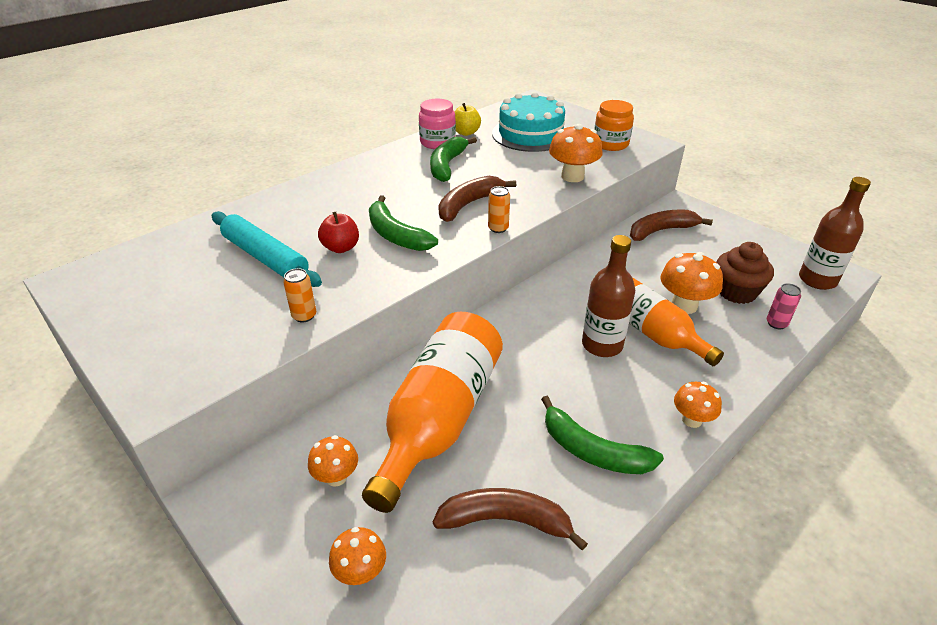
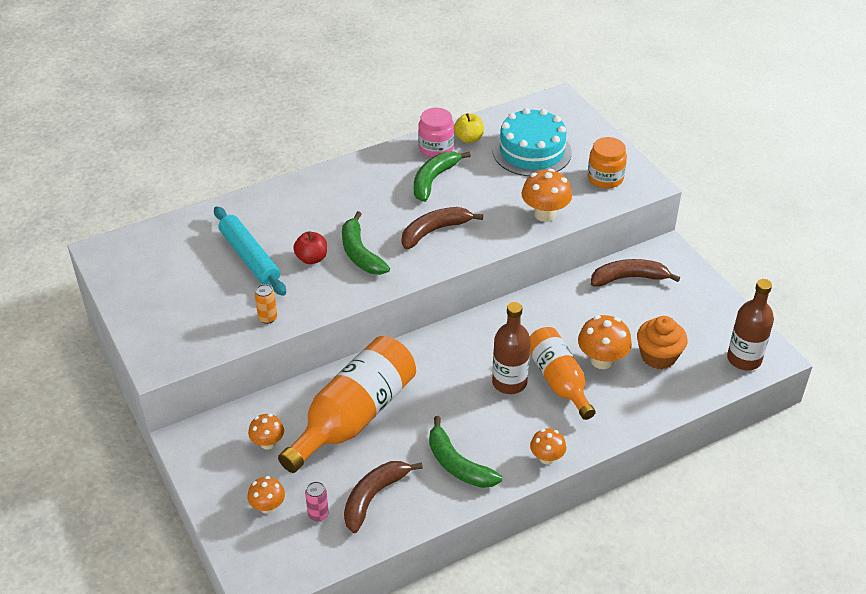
camera: 15 degrees right, 5 degrees up
(498, 228) = (449, 262): orange can -> none
(505, 520) = (373, 497): brown banana -> brown banana turned 75 degrees counterclockwise
(736, 292) = (658, 356): brown cupcake -> orange cupcake
(776, 323) = (673, 393): pink can -> pink can (318, 514)

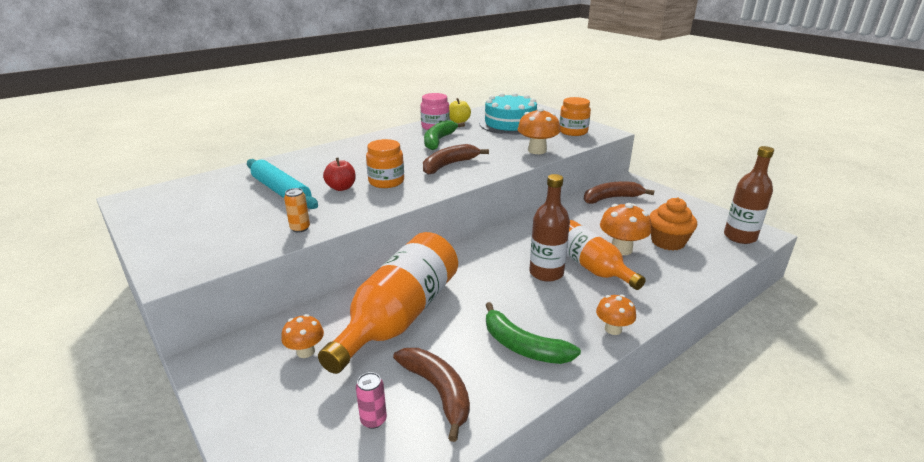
camera: 10 degrees left, 15 degrees down
(268, 507) = (308, 420): orange mushroom -> none
(360, 253) = (386, 181): green banana -> orange jar
(373, 497) = (438, 391): brown banana -> brown banana turned 120 degrees clockwise

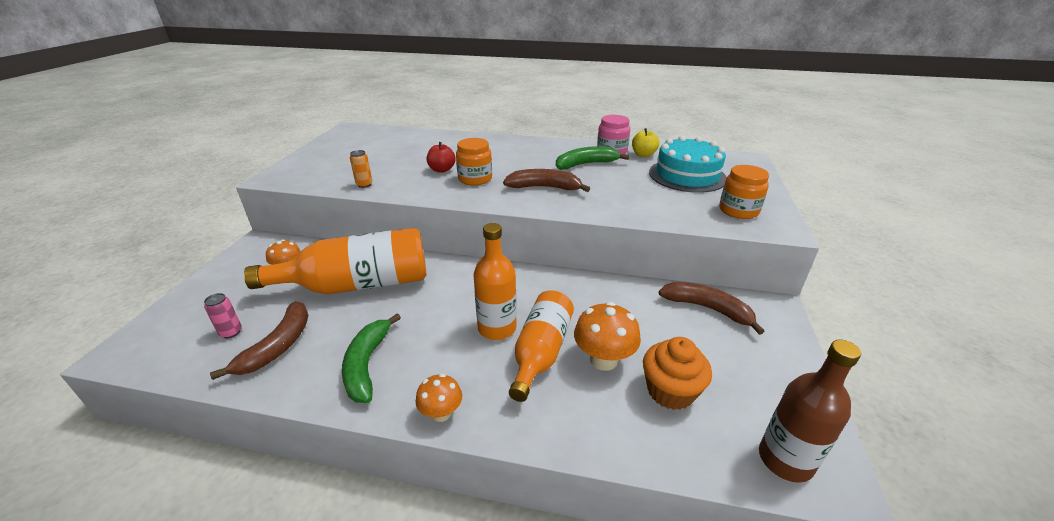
camera: 50 degrees right, 5 degrees up
(281, 191) = (410, 156): turquoise rolling pin -> none
(537, 150) = (649, 211): orange mushroom -> none
(546, 273) = (497, 328): brown bottle -> orange bottle

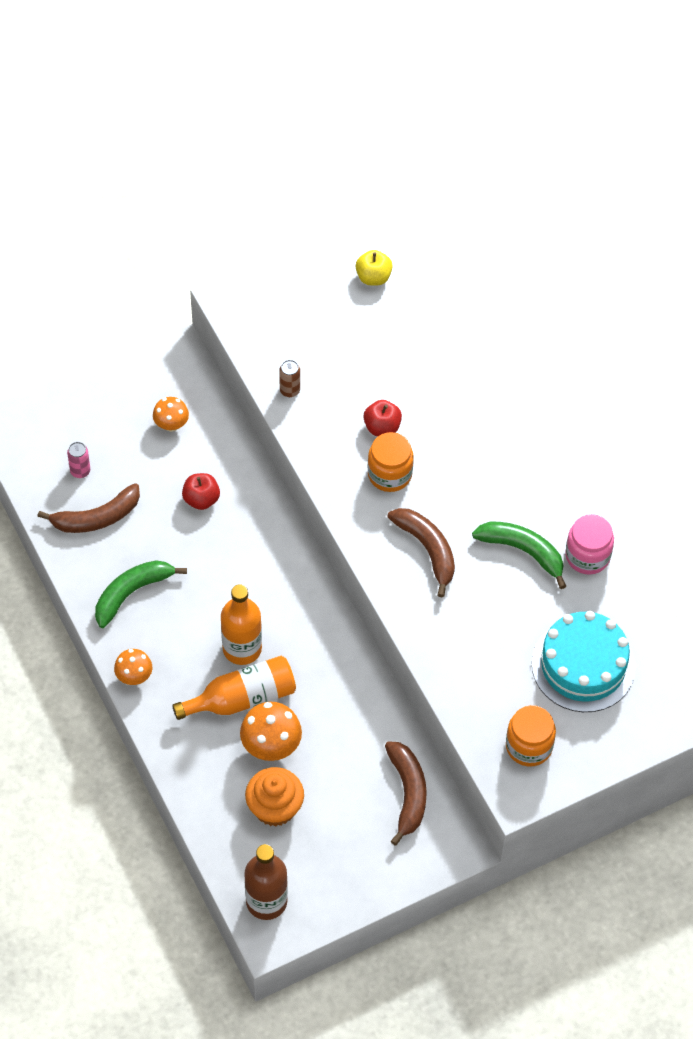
camera: 50 degrees right, 25 degrees up
(358, 284) = (201, 499): orange bottle -> red apple
(364, 184) = (290, 390): orange can -> brown can
(643, 155) = (608, 594): yellow apple -> yellow apple (373, 277)

